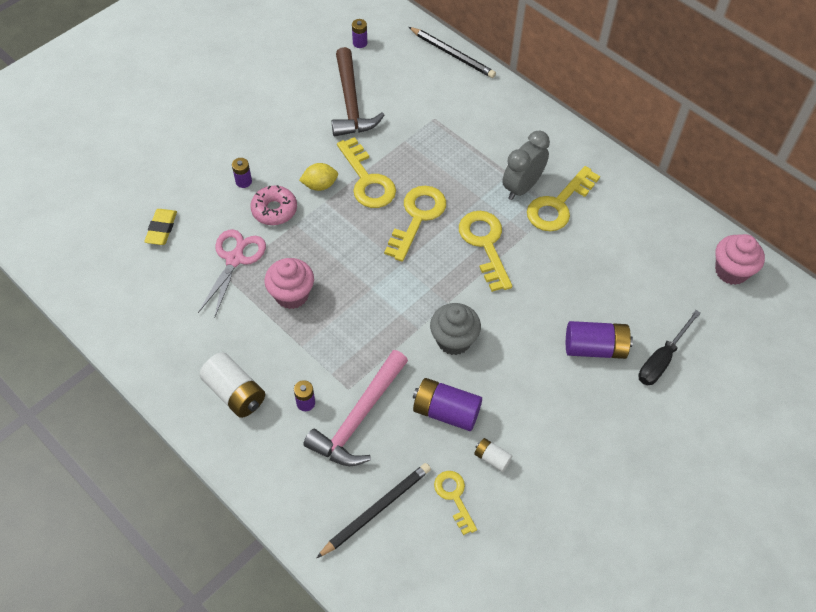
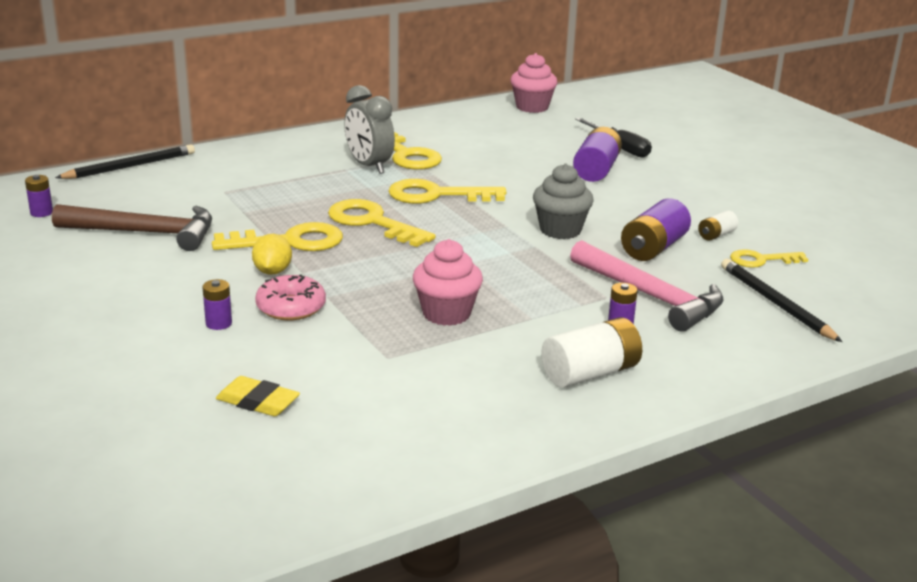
camera: 75 degrees left, 30 degrees down
(235, 259) = (359, 347): pink scissors -> none

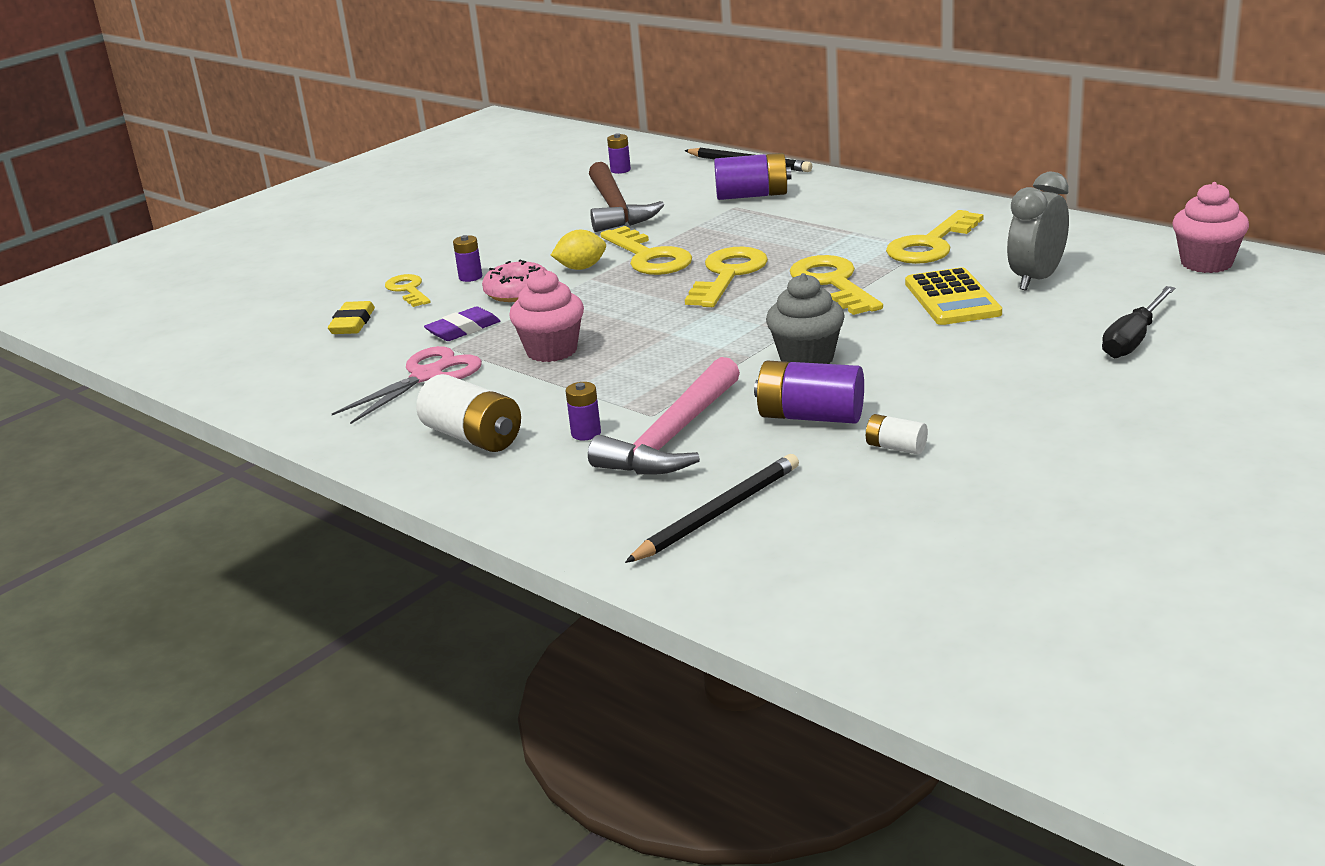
camera: 75 degrees right, 0 degrees up
(350, 345) = (463, 329): none -> purple eraser
(369, 166) = (874, 238): grey clock -> grey clock (1036, 279)
(441, 377) = (427, 376): none -> pink scissors
(508, 171) = (952, 298): none -> yellow calculator
(596, 170) = (1026, 341): purple battery -> purple battery (752, 195)
(761, 260) = (844, 488): yellow key -> yellow key (408, 290)

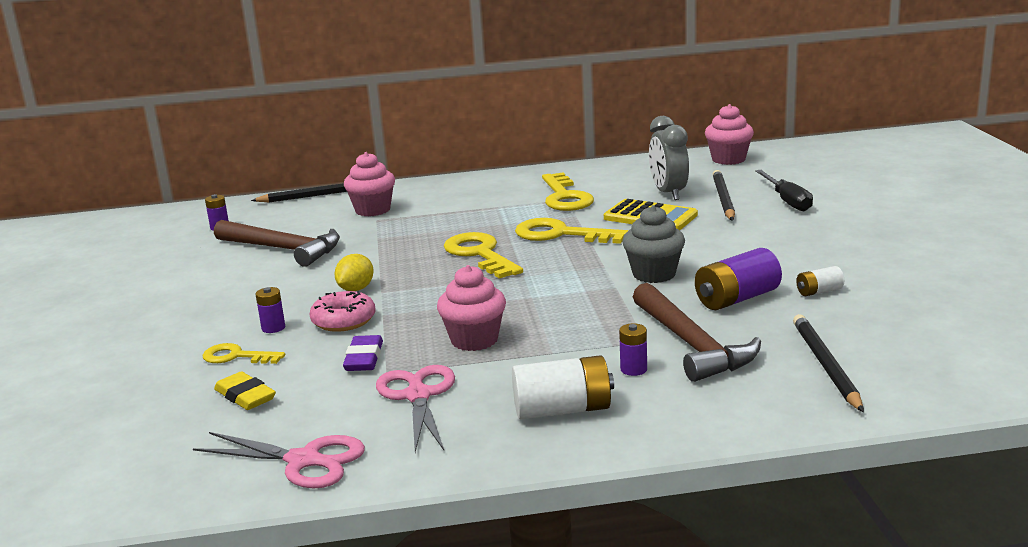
camera: 50 degrees left, 5 degrees down
(285, 386) = (304, 461): none -> pink scissors
(649, 257) = (392, 265): yellow key -> none
(673, 437) = (691, 344): pink hammer -> brown hammer
(752, 195) = (372, 210): purple battery -> pink cupcake
(1073, 308) = (723, 199): none -> black pencil

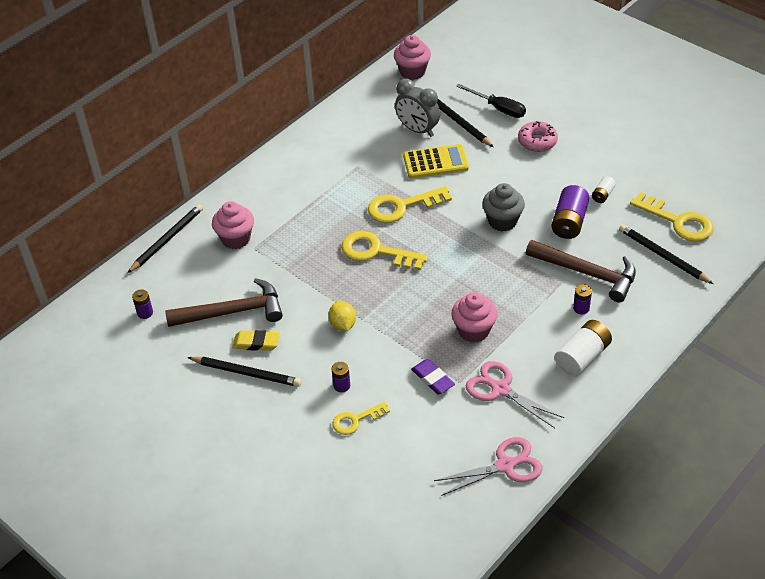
camera: 40 degrees left, 25 degrees up
(216, 288) = (246, 373): none -> black pencil
(245, 396) = (408, 445): yellow eraser -> yellow eraser (256, 343)
(344, 321) = (376, 356): pink donut -> pink donut (537, 141)
(565, 197) = (354, 163): yellow key -> yellow key (678, 221)

